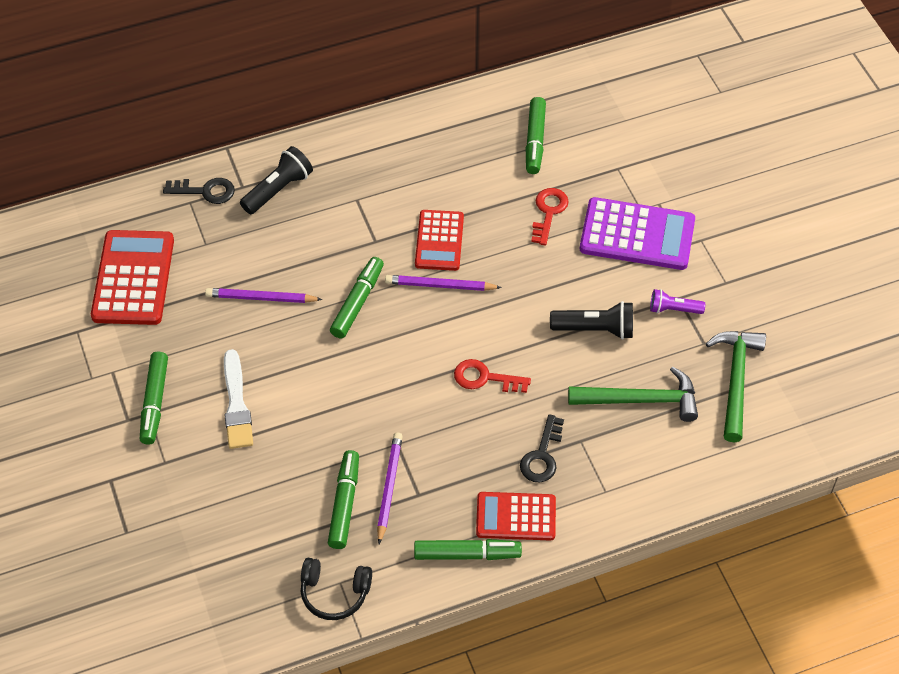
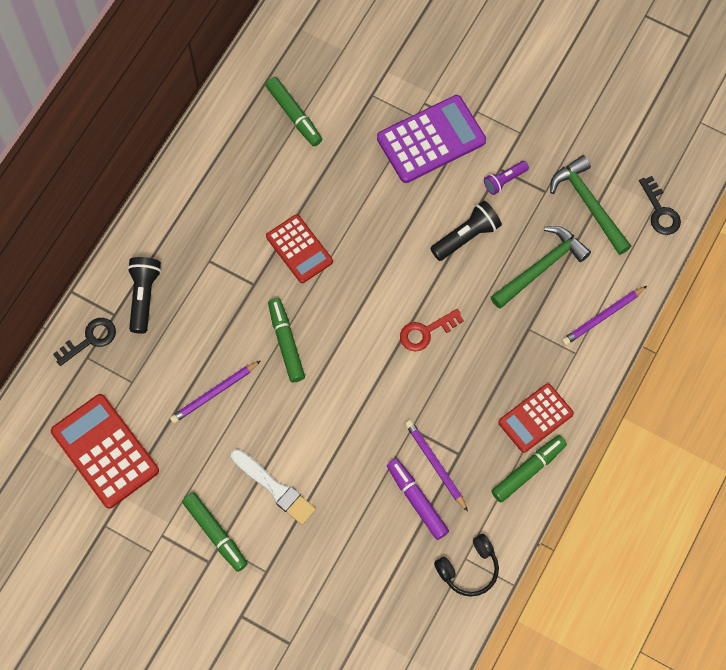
camera: 40 degrees left, 15 degrees up
(344, 503) = (417, 500): green marker -> purple marker
(440, 285) = (331, 284): purple pencil -> purple pencil (602, 317)
(542, 455) = (513, 359): black key -> black key (660, 211)
(548, 212) = (355, 167): red key -> none

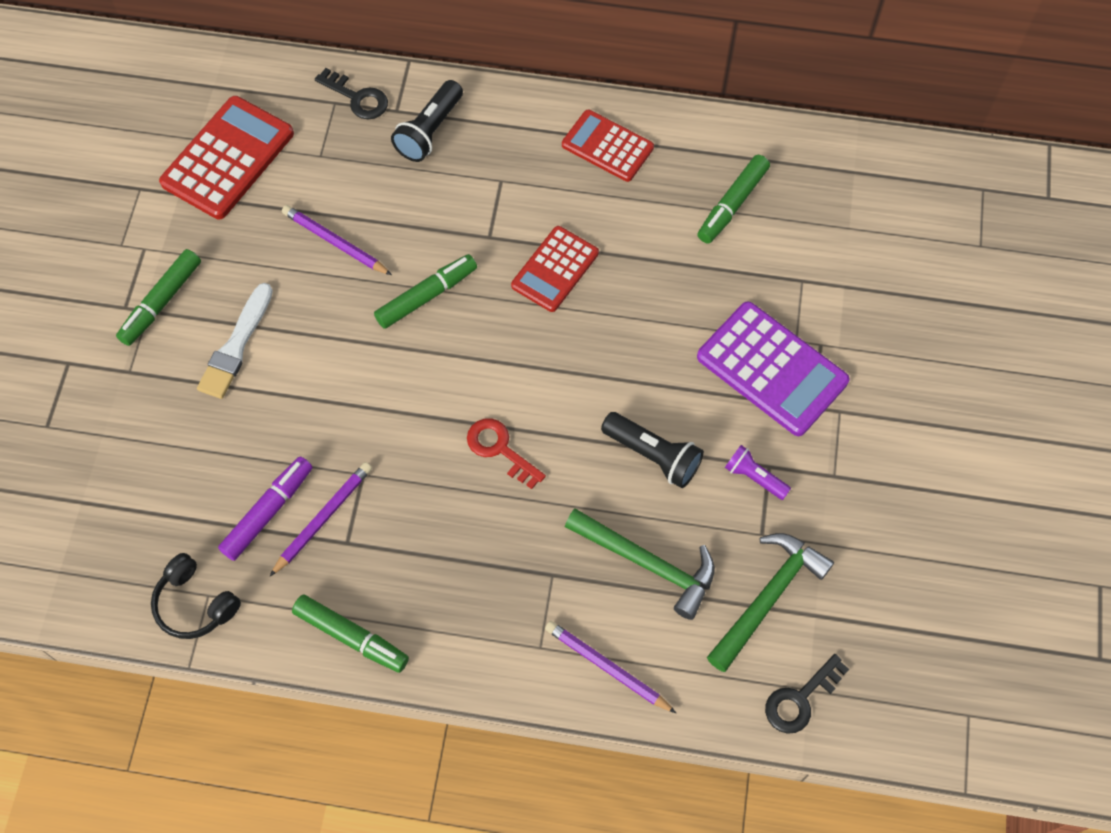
camera: 70 degrees right, 5 degrees down
(144, 296) = (429, 131): black flashlight -> black flashlight turned 135 degrees clockwise
(535, 418) = (428, 623): red calculator -> red calculator (607, 146)

